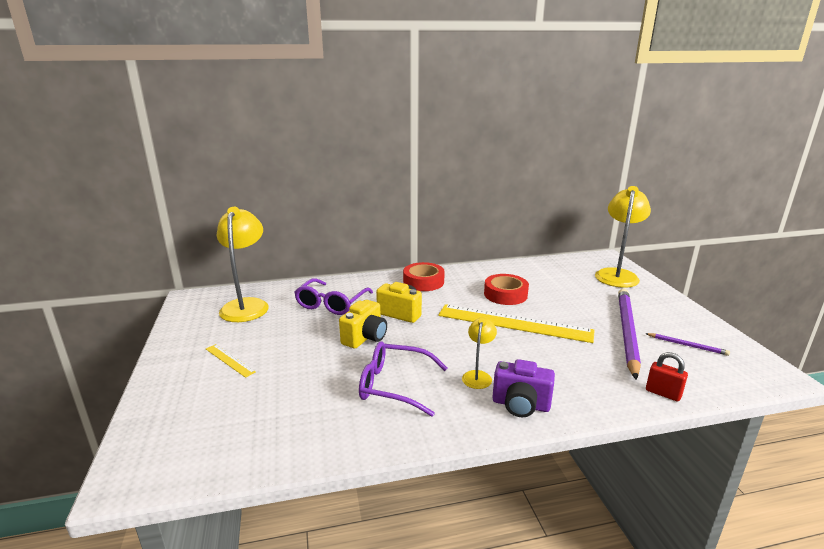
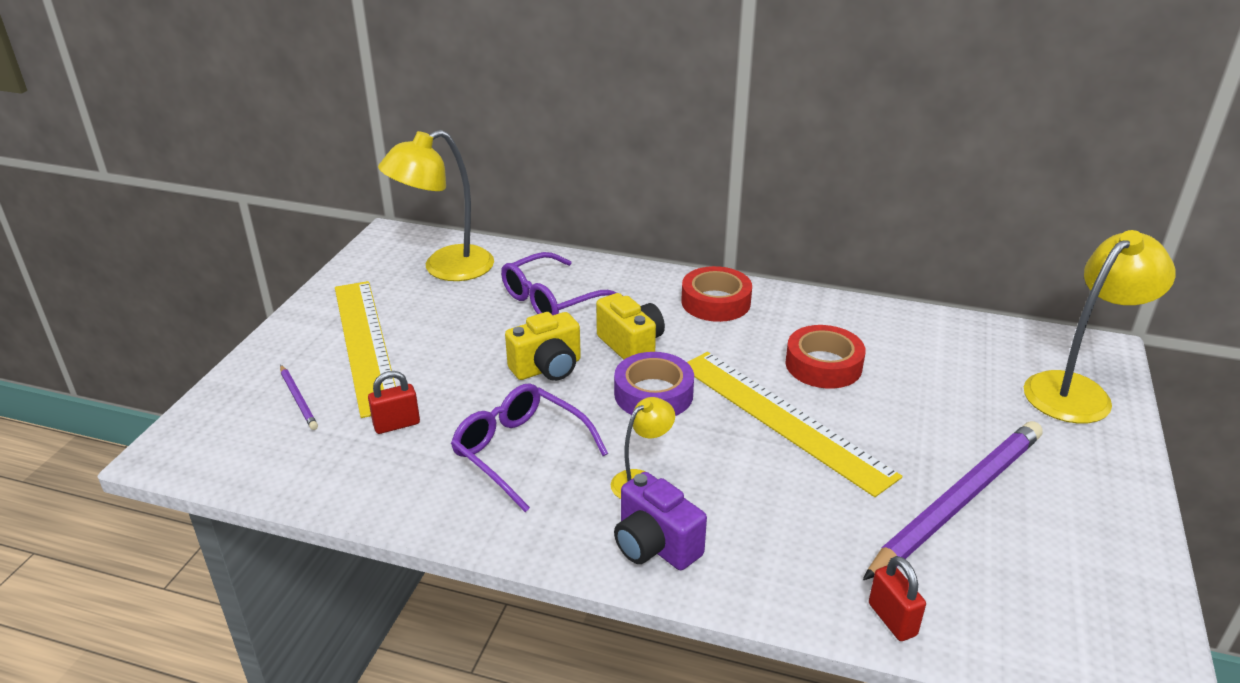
camera: 30 degrees right, 10 degrees up
(229, 360) = (365, 344): yellow ruler -> yellow ruler, size x2.32
(246, 305) = (445, 268): yellow lamp -> yellow lamp turned 150 degrees counterclockwise
(298, 398) = (396, 424): none -> red padlock
(438, 332) = (653, 394): none -> purple tape
(687, 345) = (1042, 564): purple pencil -> purple pencil (298, 399)

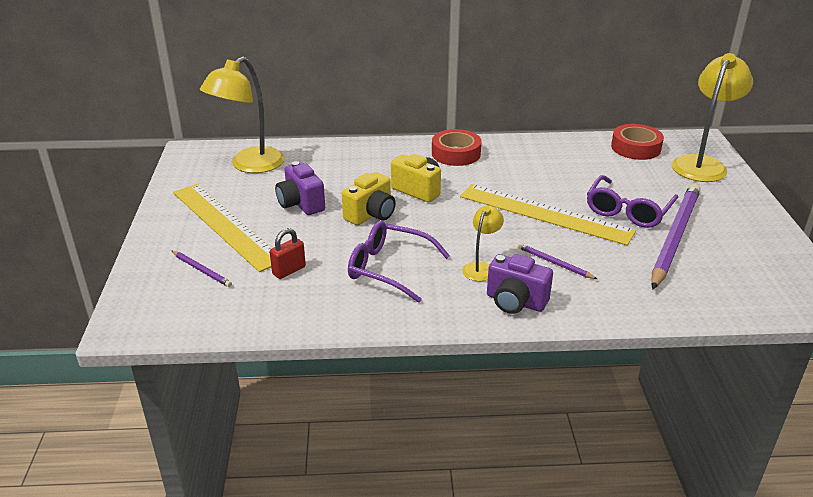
camera: 20 degrees left, 0 degrees up
(471, 334) = (301, 204): none -> purple camera
(550, 300) = (342, 172): purple glasses -> purple glasses (627, 211)
(653, 394) = (453, 216): purple tape -> none
(748, 499) = (554, 263): none -> purple pencil
(823, 365) = (549, 178): red tape -> red tape (635, 148)
(892, 619) = (678, 307): red padlock -> none

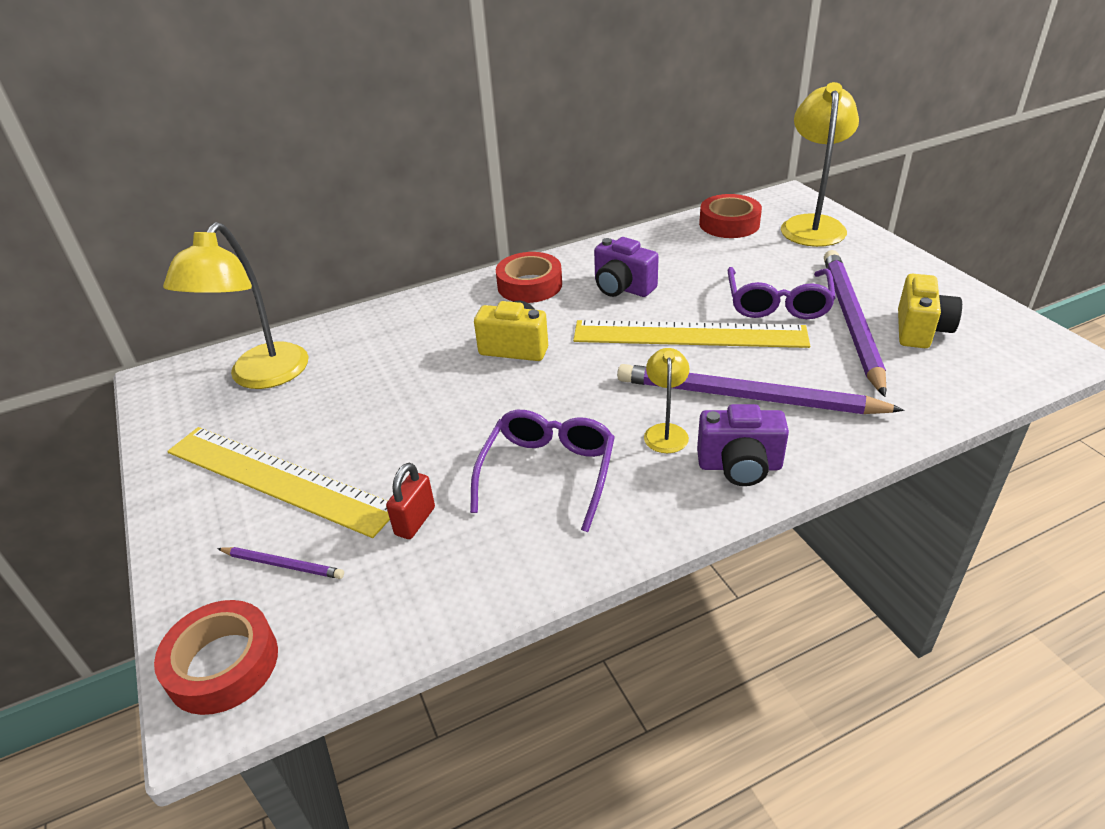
camera: 20 degrees left, 5 degrees up
(143, 308) = (223, 664): none -> red tape
(301, 204) = (370, 413): purple camera -> purple camera (622, 288)
(371, 215) = (476, 400): yellow camera -> yellow camera (920, 330)
(388, 268) = (548, 471): purple glasses -> purple glasses turned 105 degrees clockwise
(554, 263) = (746, 397): purple pencil -> purple pencil, size x2.32

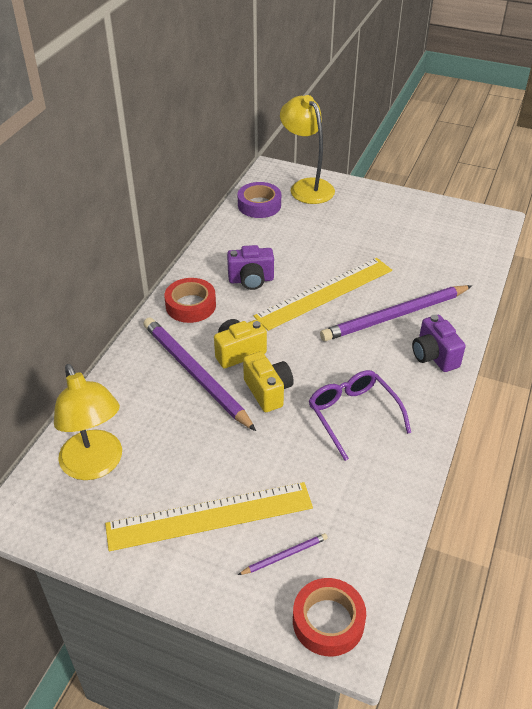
camera: 45 degrees left, 5 degrees up
(415, 521) = (321, 484): red padlock -> none
(665, 432) = (381, 357): yellow lamp -> none
(729, 224) = (259, 205): red tape -> purple tape
(739, 466) = (434, 356): purple camera -> purple camera turned 105 degrees clockwise
(778, 304) = (347, 250): purple glasses -> none
(850, 321) = (393, 244): purple pencil -> purple pencil (195, 374)
(920, 330) = (429, 234): yellow camera -> yellow camera (268, 391)

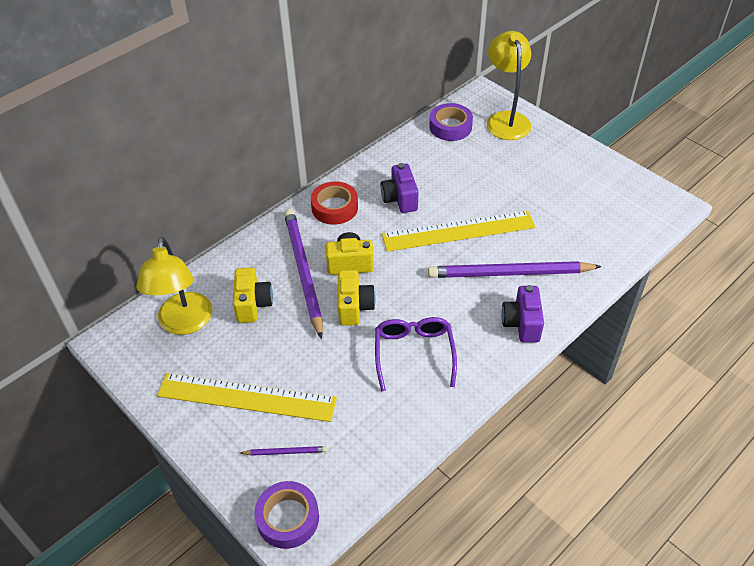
camera: 25 degrees right, 5 degrees up
(161, 422) = (253, 304): none -> yellow camera
(251, 280) = (400, 199): purple camera -> purple camera turned 60 degrees clockwise
(328, 621) = (288, 518): red tape -> purple tape

